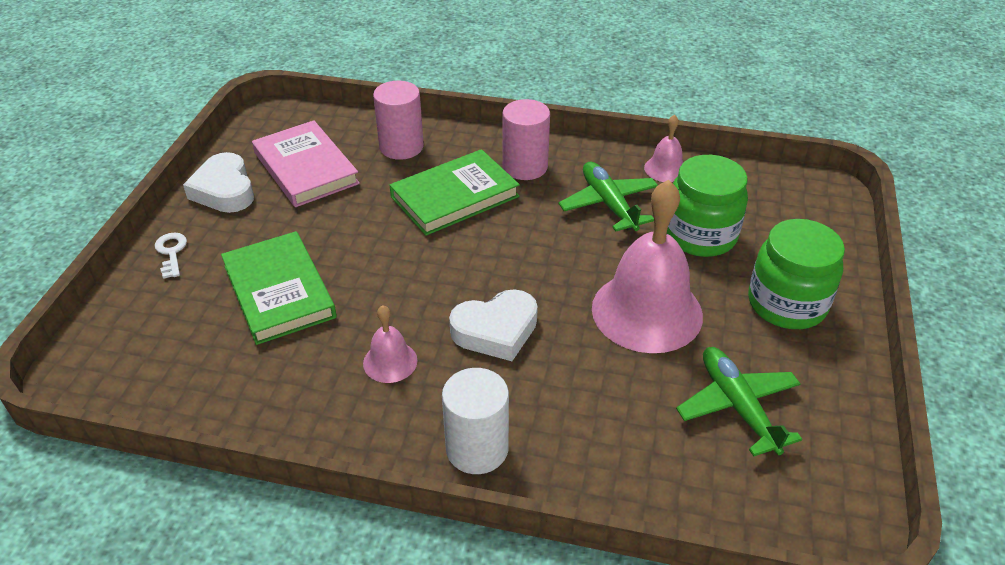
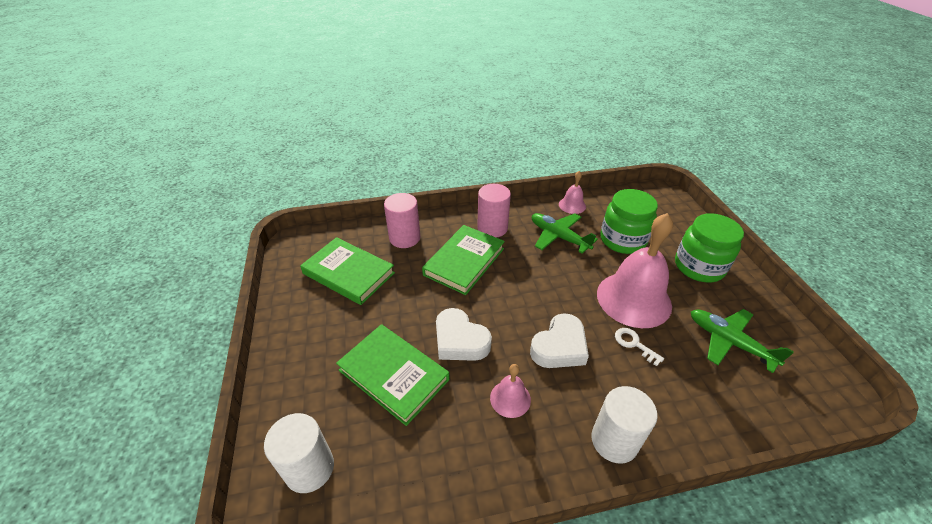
camera: 25 degrees left, 0 degrees up
(136, 346) = (309, 468): none -> white cylinder
(171, 252) = (287, 374): white key -> white key (634, 344)
(224, 190) = (298, 309): white heart -> white heart (460, 340)
(306, 168) = (349, 273): pink book -> green book

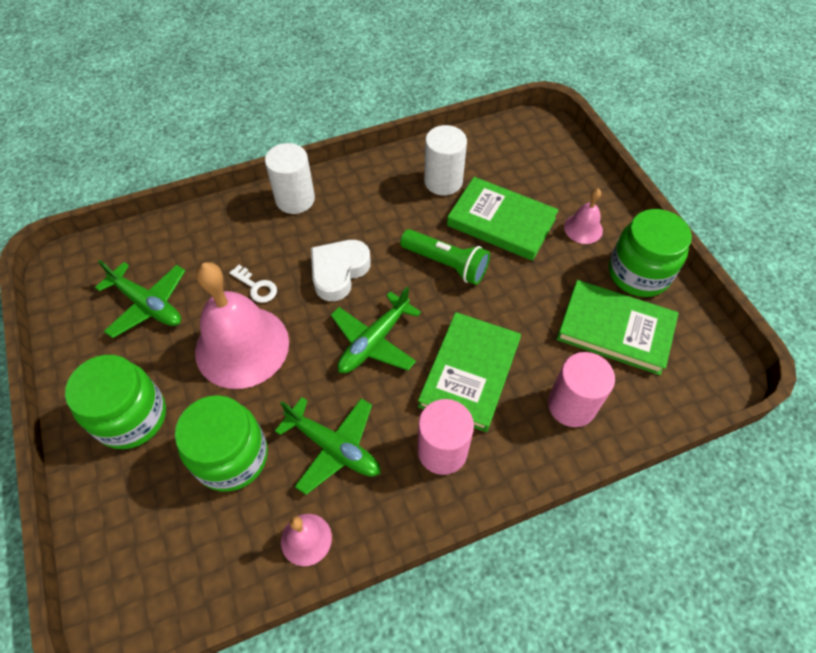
camera: 170 degrees right, 15 degrees up
(301, 309) = (638, 273): none -> green jar
(309, 468) = (534, 151): white cylinder -> white cylinder (443, 181)
(460, 340) = (446, 264): white heart -> green flashlight
(510, 398) = (386, 218): pink bell -> pink bell (583, 228)
(530, 289) = (374, 341): none -> green plane

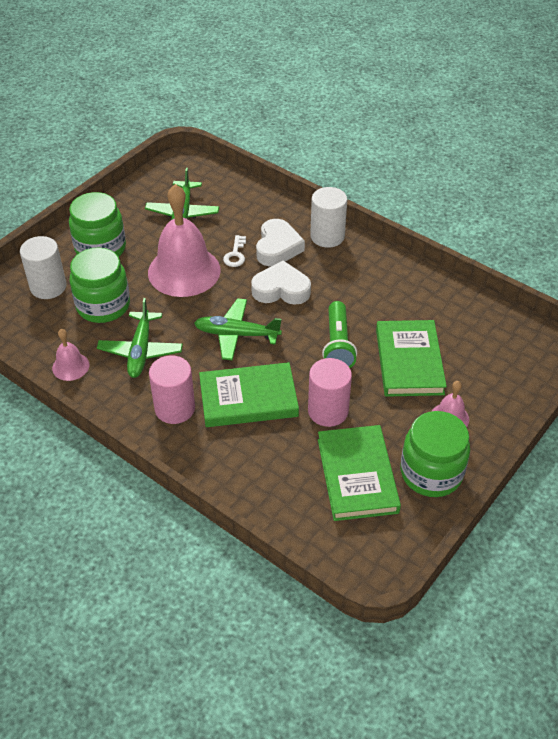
camera: 60 degrees right, 10 degrees down
(276, 246) = (277, 247): none -> white heart
(443, 181) = (420, 309): white cylinder -> white cylinder (48, 287)
(571, 405) = (263, 470): pink cylinder -> pink cylinder (328, 411)

